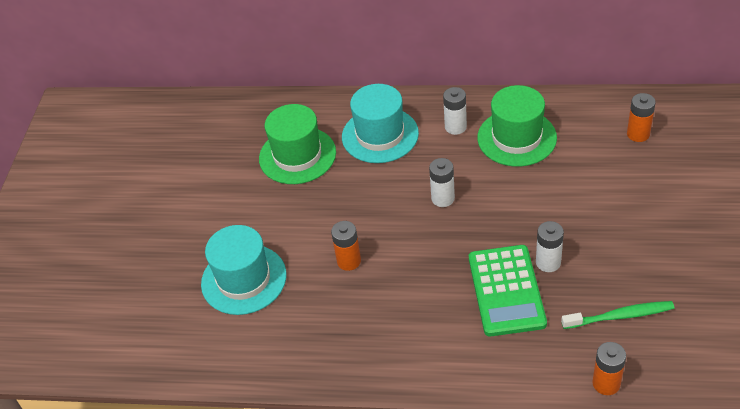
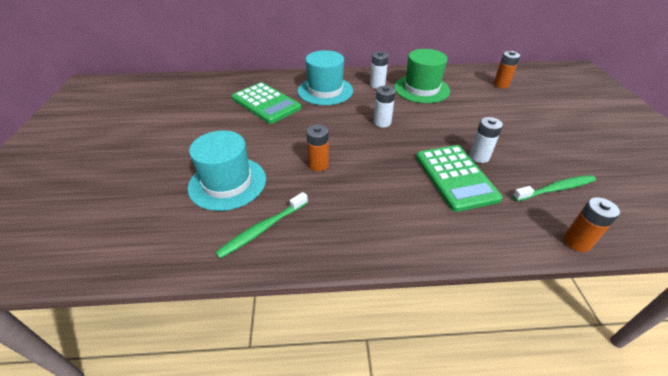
camera: 15 degrees left, 5 degrees down
(277, 340) = (263, 229): none -> green toothbrush
(297, 155) = (266, 103): green hat -> green calculator

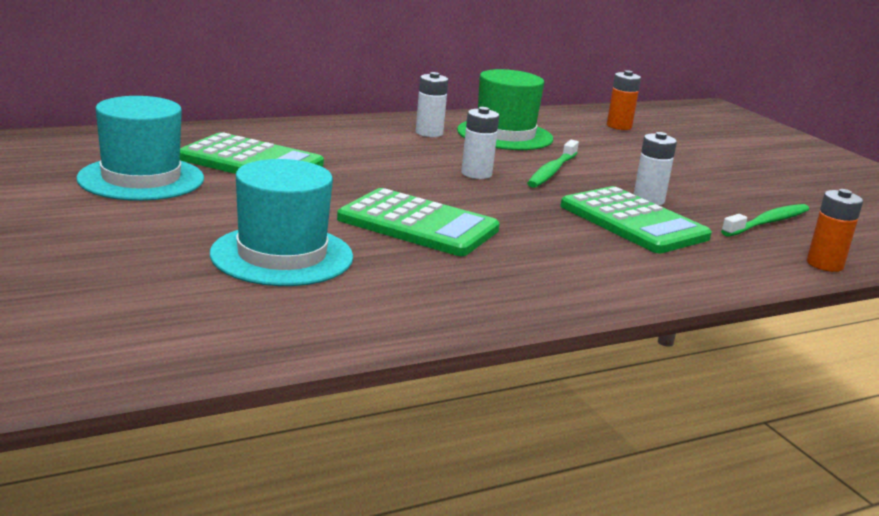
camera: 25 degrees left, 20 degrees down
(263, 229) = (396, 296): green toothbrush -> green toothbrush (552, 171)
(318, 165) = (418, 224): orange battery -> green calculator
(325, 91) = (345, 142): turquoise hat -> turquoise hat (141, 179)

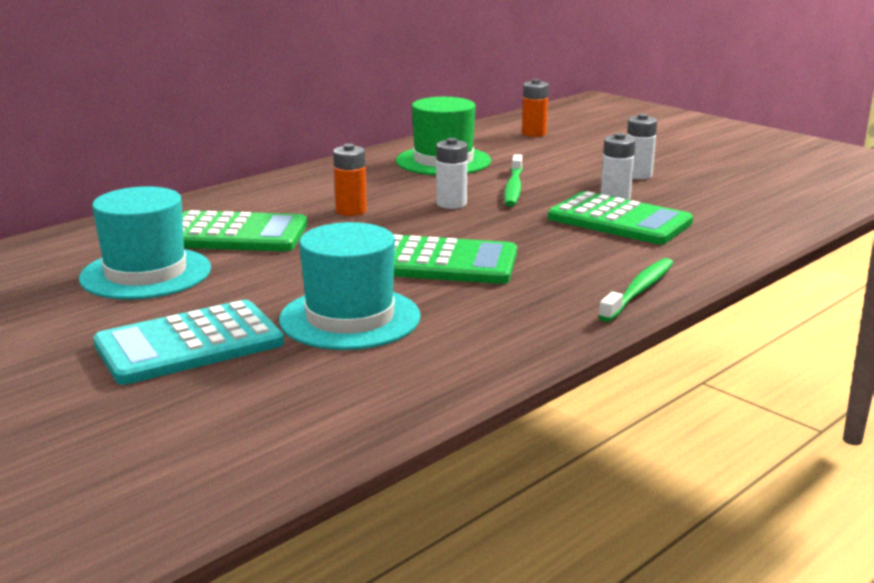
camera: 15 degrees left, 0 degrees up
(118, 246) = (189, 344): none -> turquoise calculator
(429, 133) = (374, 173): white battery -> white battery (638, 175)
(768, 222) = (724, 198): green toothbrush -> green toothbrush (639, 291)
(824, 264) = (795, 225): orange battery -> orange battery (351, 211)

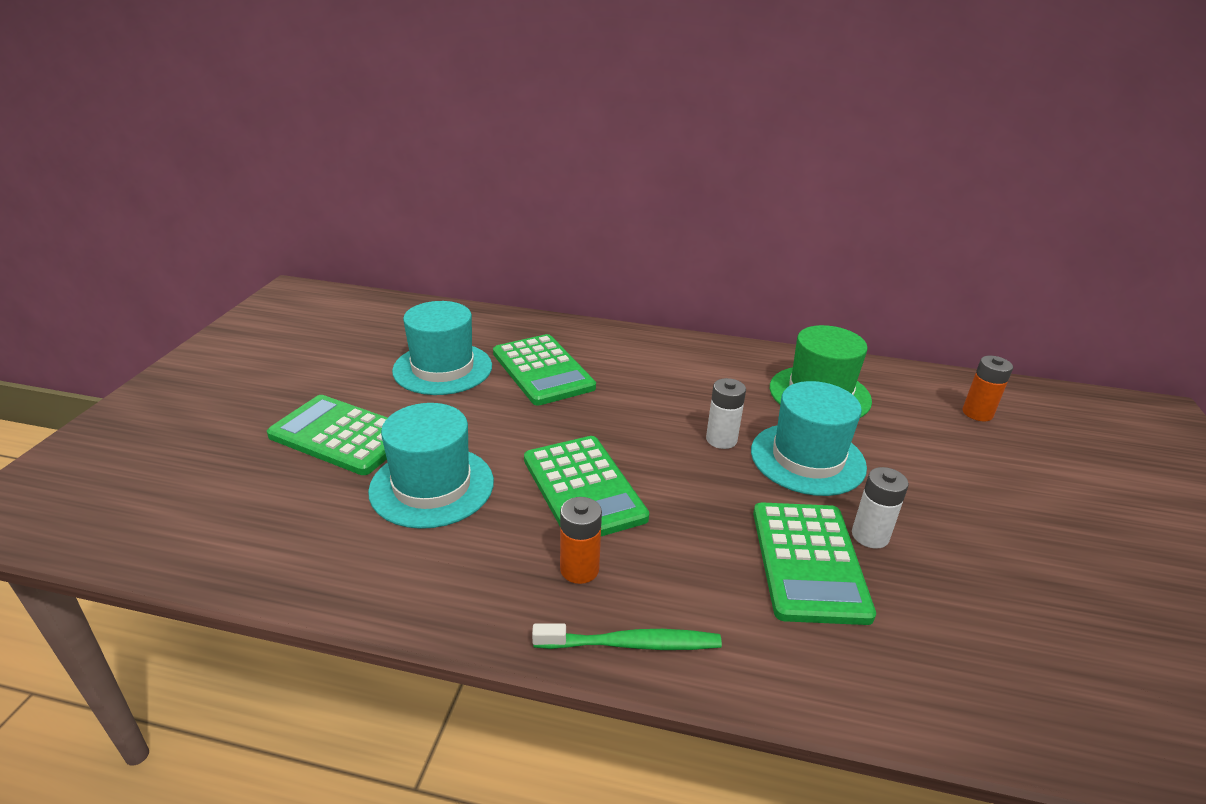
camera: 55 degrees right, 10 degrees up
(189, 344) = (342, 435): turquoise calculator -> green calculator
(351, 211) = (644, 397): orange battery -> orange battery (579, 569)
(513, 188) = (807, 459): green toothbrush -> turquoise hat
(638, 175) = (964, 528): white battery -> none

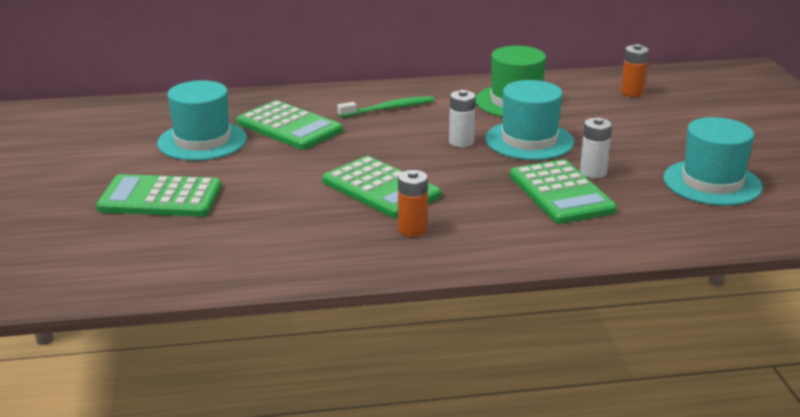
camera: 20 degrees left, 5 degrees down
(432, 486) = (265, 211): turquoise hat -> turquoise hat (712, 183)
(631, 644) = (474, 254): green toothbrush -> green toothbrush (389, 109)

